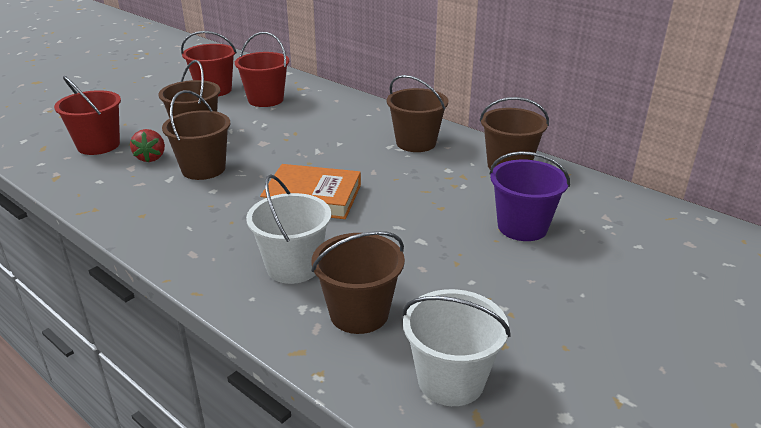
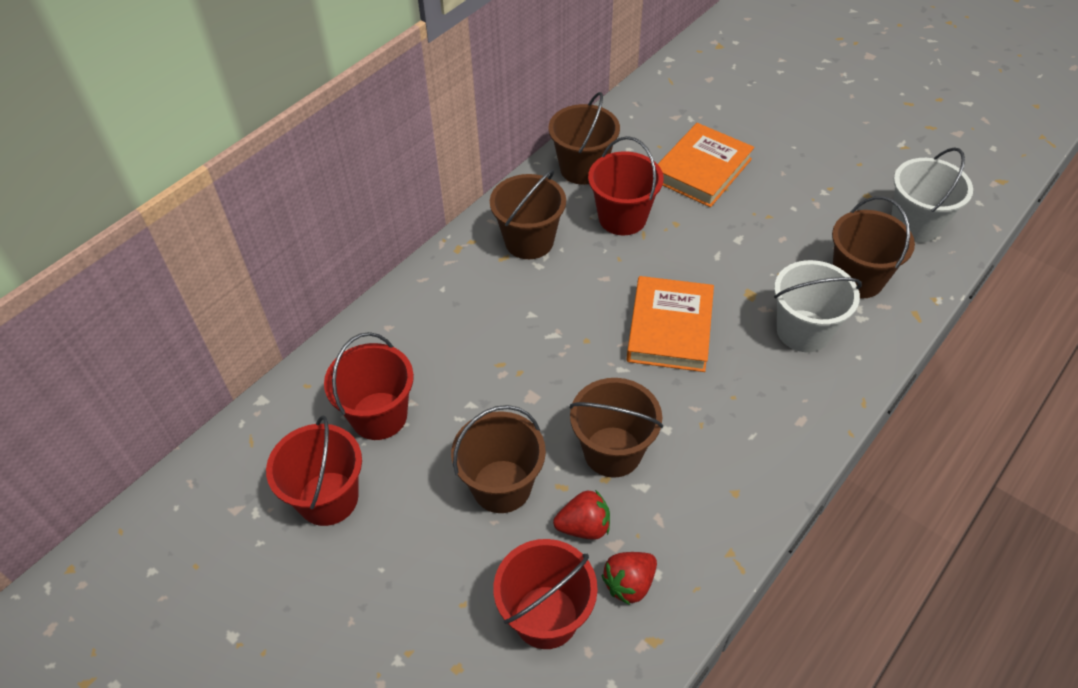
camera: 90 degrees left, 20 degrees up
(100, 171) = (629, 583): none -> red strawberry
(446, 182) = (622, 218): none -> red bucket
(522, 227) = (702, 170): purple bucket -> orange book

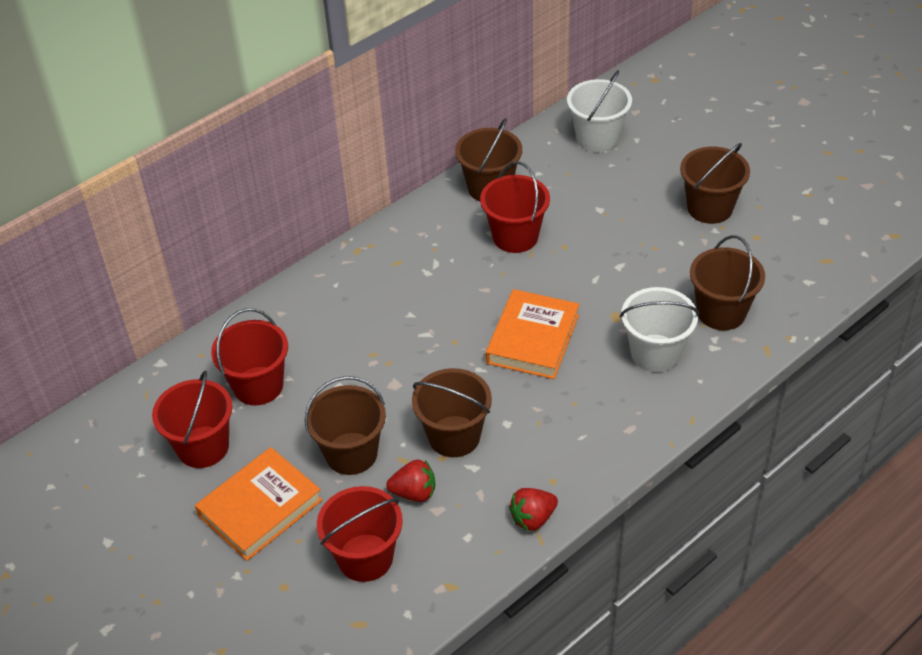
camera: 10 degrees right, 5 degrees down
(529, 241) = (423, 250): brown bucket -> brown bucket (709, 208)
(629, 583) = (441, 541): red strawberry -> red strawberry (533, 518)
(702, 170) = (603, 199): orange book -> orange book (260, 508)
(915, 225) = (794, 268): white bucket -> white bucket (597, 138)

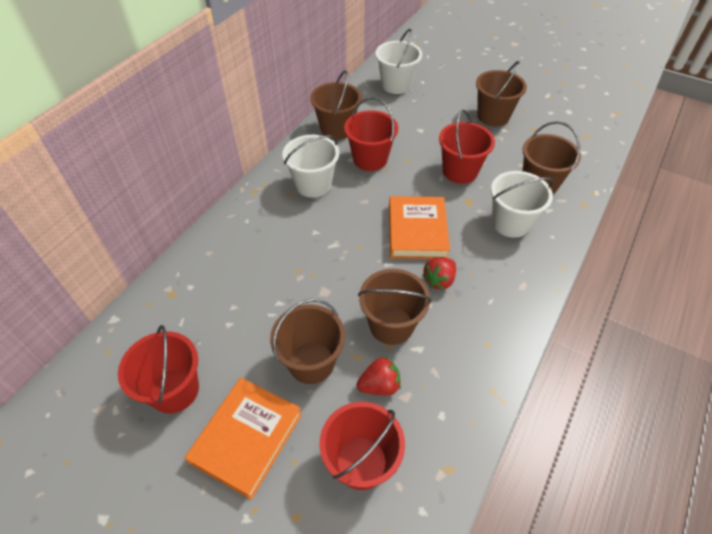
camera: 20 degrees left, 5 degrees up
(258, 386) = (209, 320): red bucket -> red bucket (460, 171)
(430, 256) = (313, 184): none -> white bucket
(533, 518) = (487, 382): red strawberry -> red strawberry (439, 280)

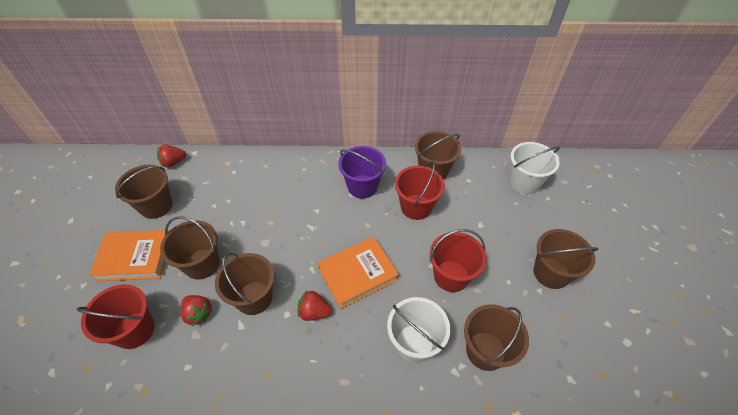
camera: 60 degrees right, 0 degrees up
(110, 348) = (173, 162): none -> red strawberry
(174, 390) = (156, 206): red bucket -> brown bucket
(313, 184) = (362, 186): white bucket -> purple bucket

